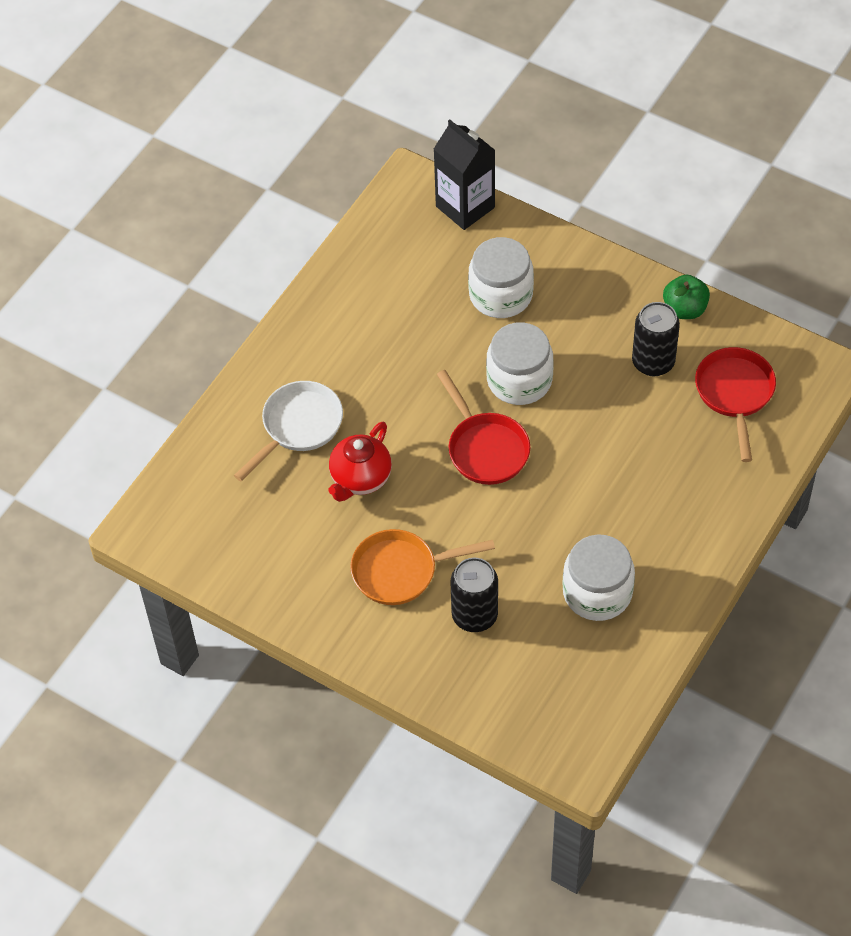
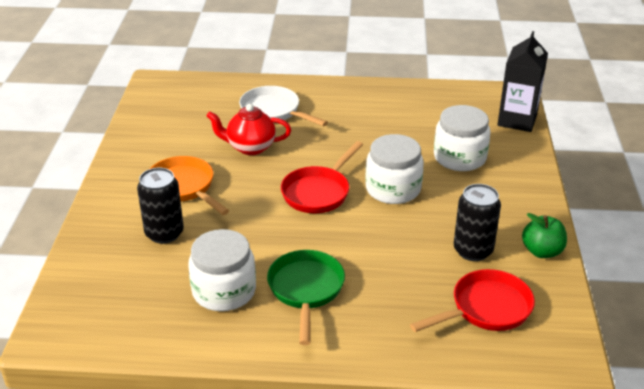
camera: 60 degrees right, 20 degrees down
(298, 427) = (274, 112): white pan -> white pan turned 150 degrees counterclockwise
(634, 523) = (306, 290): none -> green pan

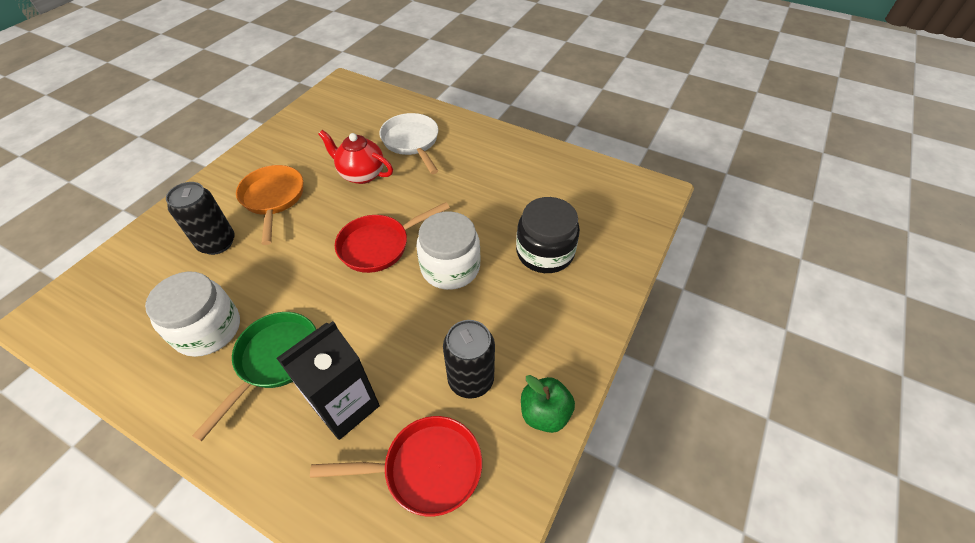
camera: 25 degrees right, 15 degrees up
(459, 157) = (545, 252): white jar -> black jar
(517, 120) = (639, 225): black carton -> black carton (345, 406)

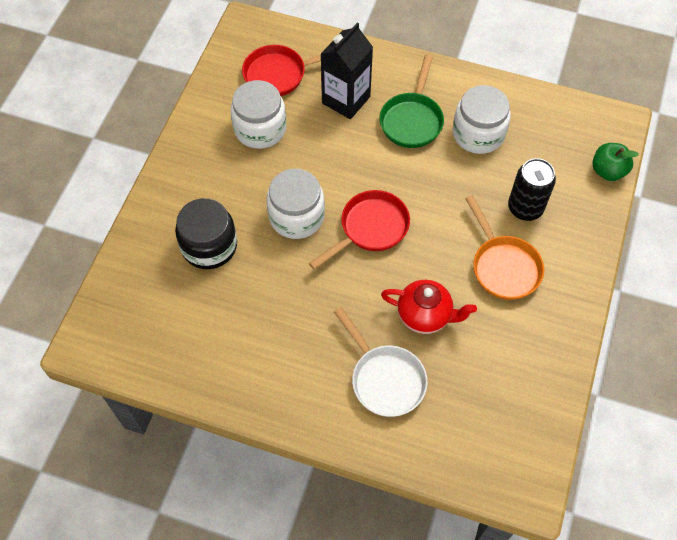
camera: 170 degrees right, 10 degrees up
(471, 379) = (260, 129): black can -> white jar
(544, 413) = (203, 115): green apple -> green apple (608, 171)

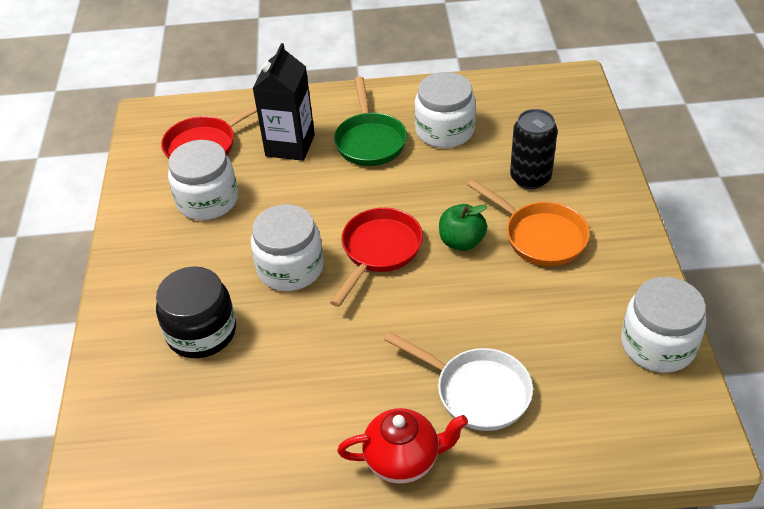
camera: 20 degrees left, 15 degrees down
(425, 316) = (485, 312): red teapot -> red teapot (403, 460)
(542, 399) = (658, 344): none -> white jar
(608, 171) = (591, 120): green apple -> green apple (461, 241)

